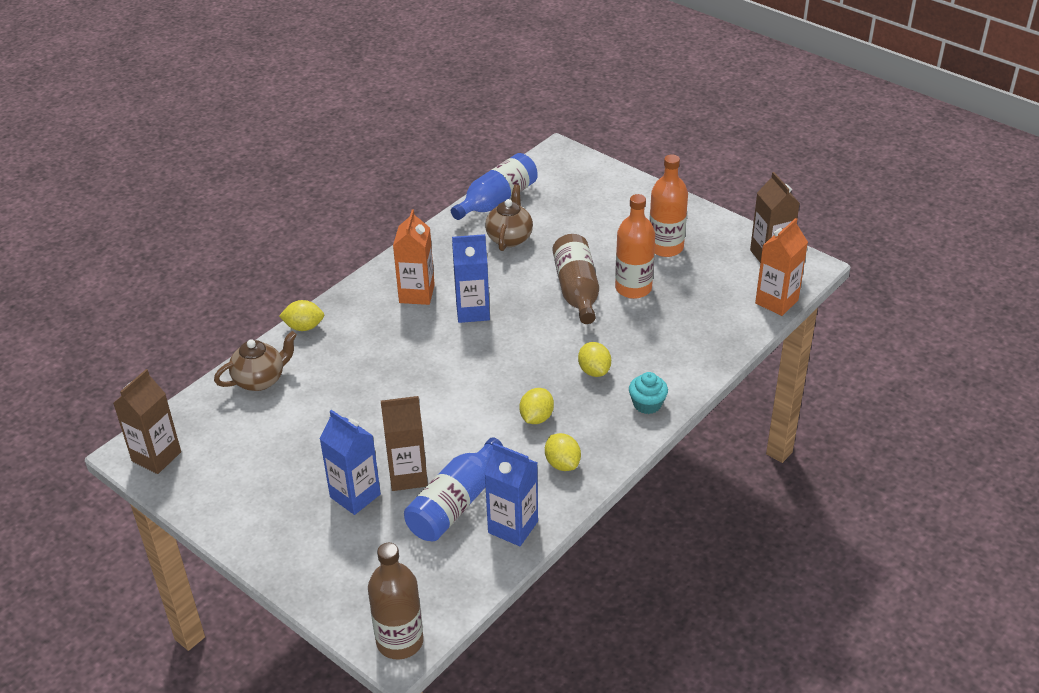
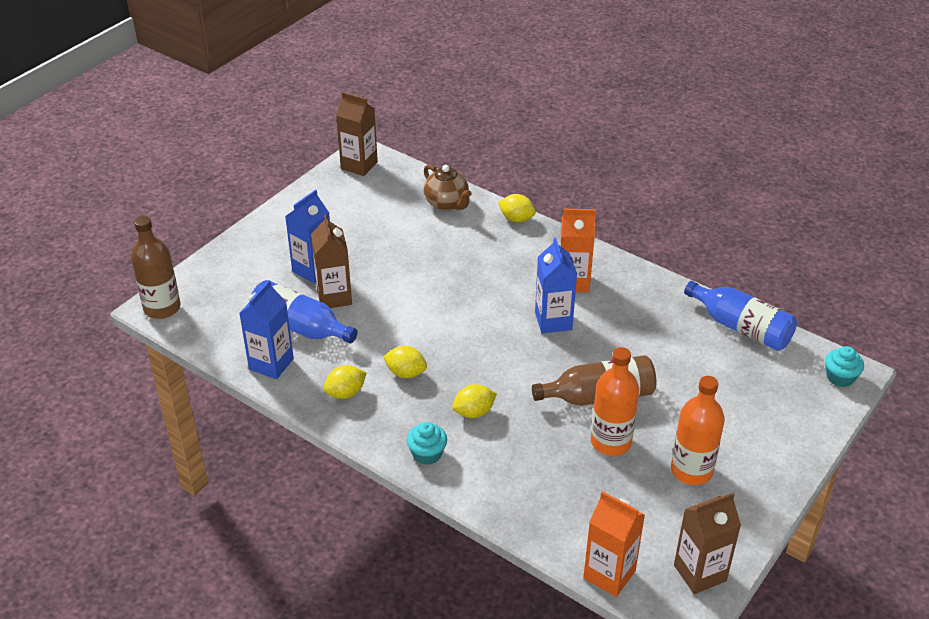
camera: 85 degrees right, 0 degrees up
(304, 327) = (516, 219): yellow lemon -> yellow lemon turned 60 degrees counterclockwise
(509, 238) = (677, 340): brown teapot -> none
(563, 159) = (840, 377): none -> turquoise cupcake

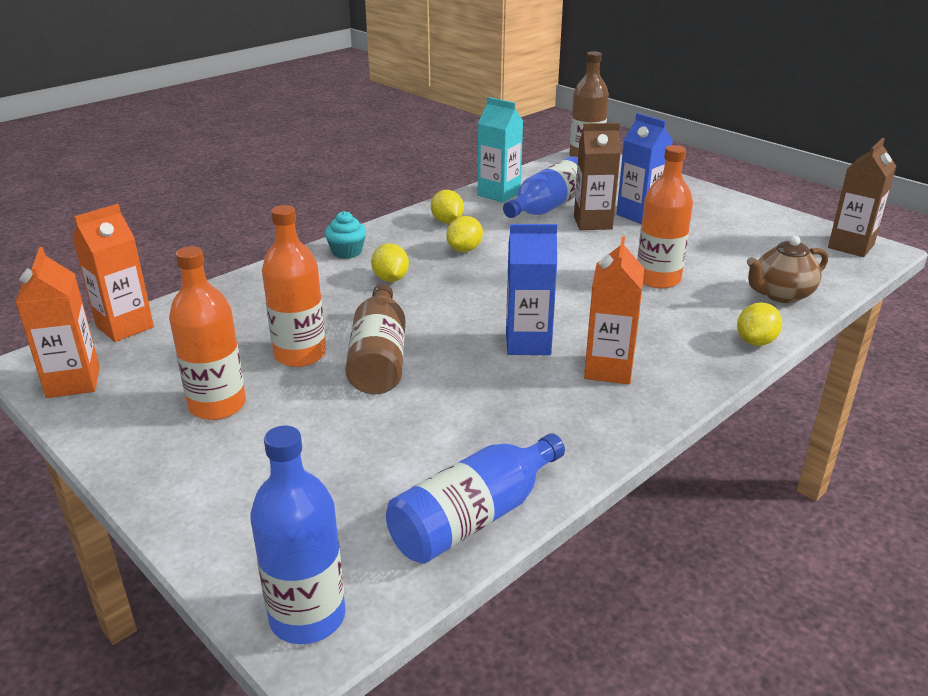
camera: 100 degrees right, 10 degrees down
(271, 364) = (499, 194): blue carton -> turquoise carton
(436, 260) = (658, 279): none -> orange bottle
(700, 573) = (73, 382): brown carton -> orange carton
(840, 377) = (307, 617): turquoise cupcake -> blue bottle

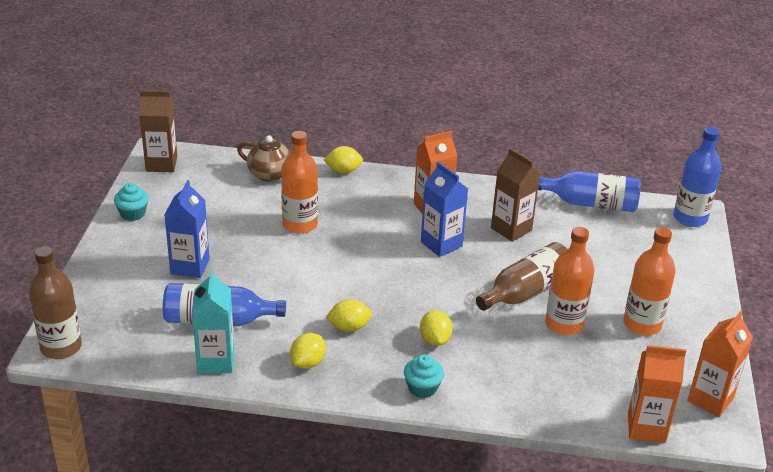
camera: 130 degrees left, 5 degrees up
(390, 279) = (435, 339): yellow lemon -> yellow lemon turned 45 degrees counterclockwise
(593, 223) = (230, 284): brown carton -> brown carton (511, 229)
(755, 213) = (133, 213): none -> turquoise cupcake

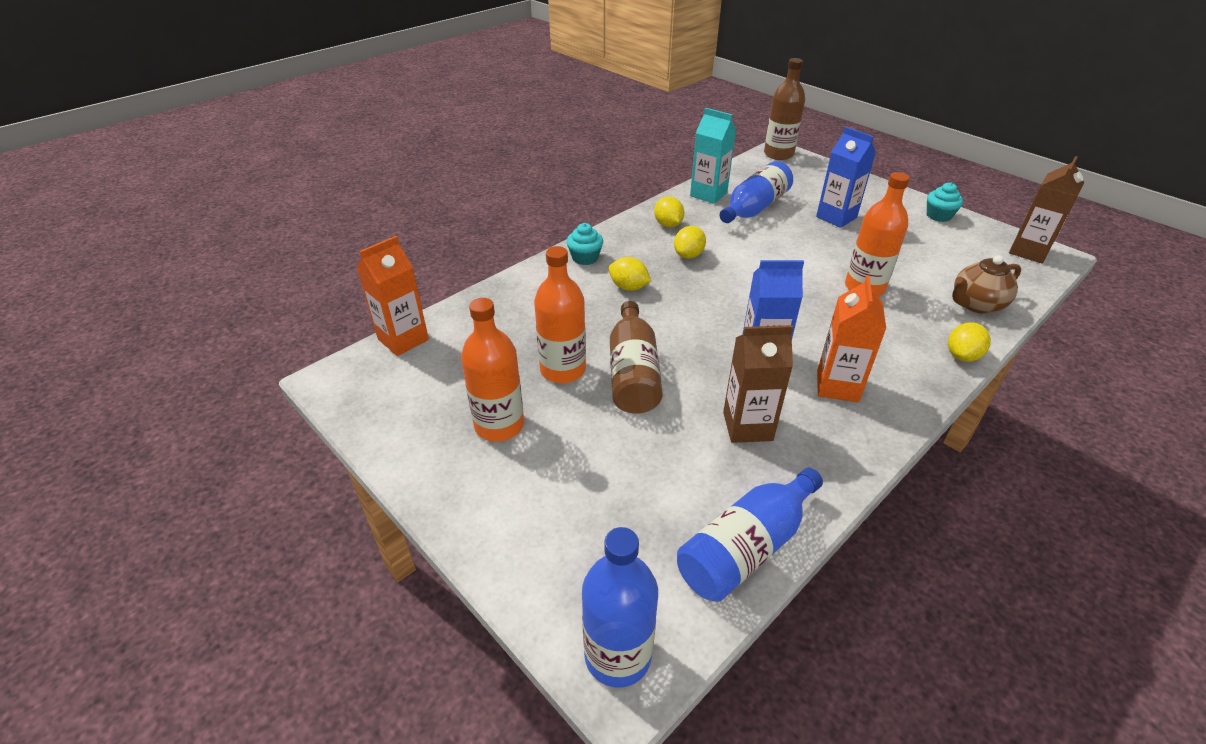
camera: 130 degrees right, 5 degrees up
(710, 399) = (368, 400): orange carton -> none

